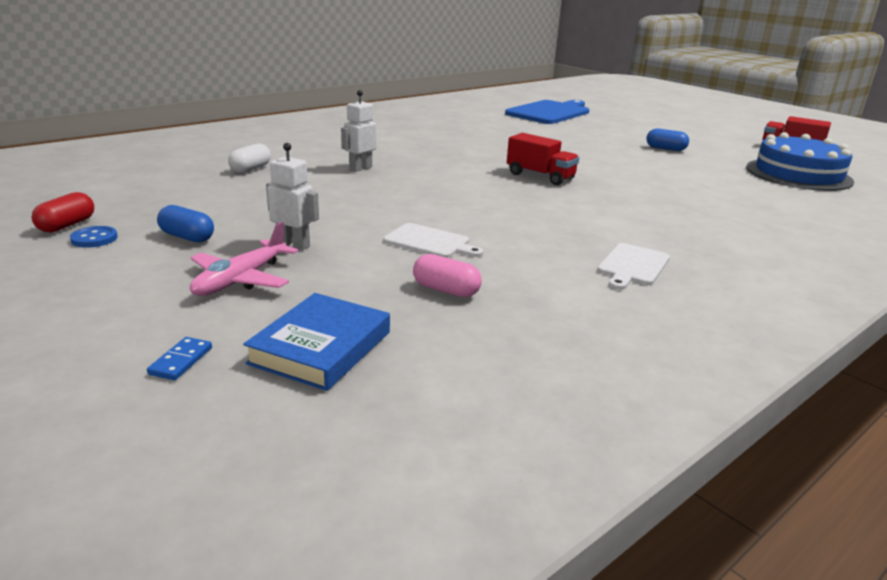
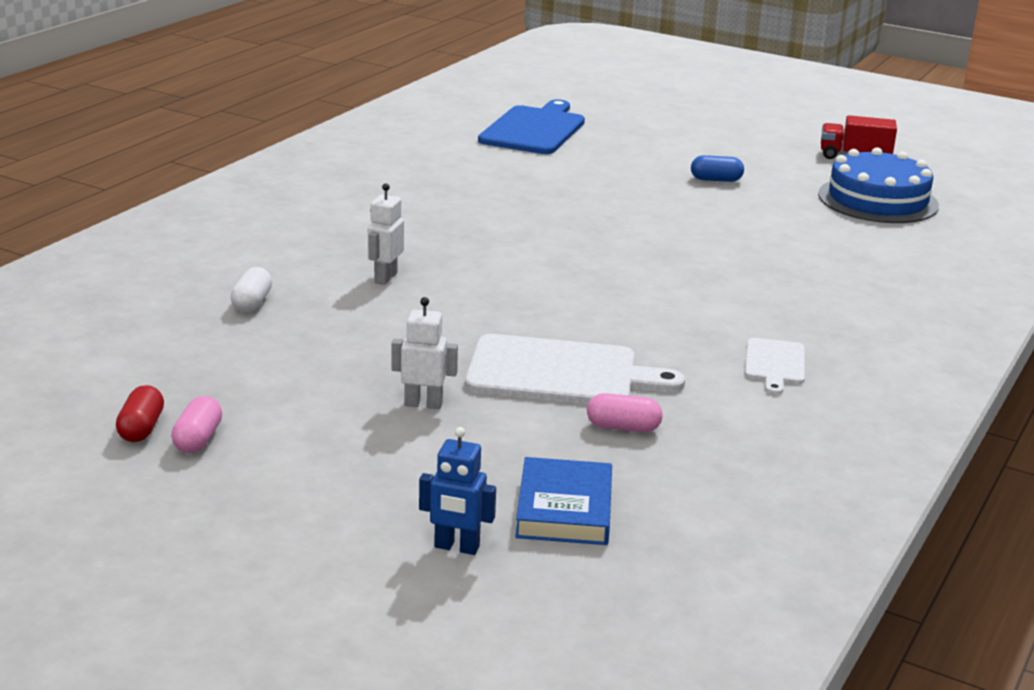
camera: 20 degrees left, 0 degrees up
(94, 239) = (198, 439): blue button -> pink capsule
(181, 361) = (456, 547): blue domino -> blue robot
(187, 237) = (298, 417): blue capsule -> none
(241, 279) = (416, 456): pink plane -> none
(429, 242) = (560, 373): white cutting board -> white cutting board, size x1.91
(540, 176) = (604, 254): red truck -> none

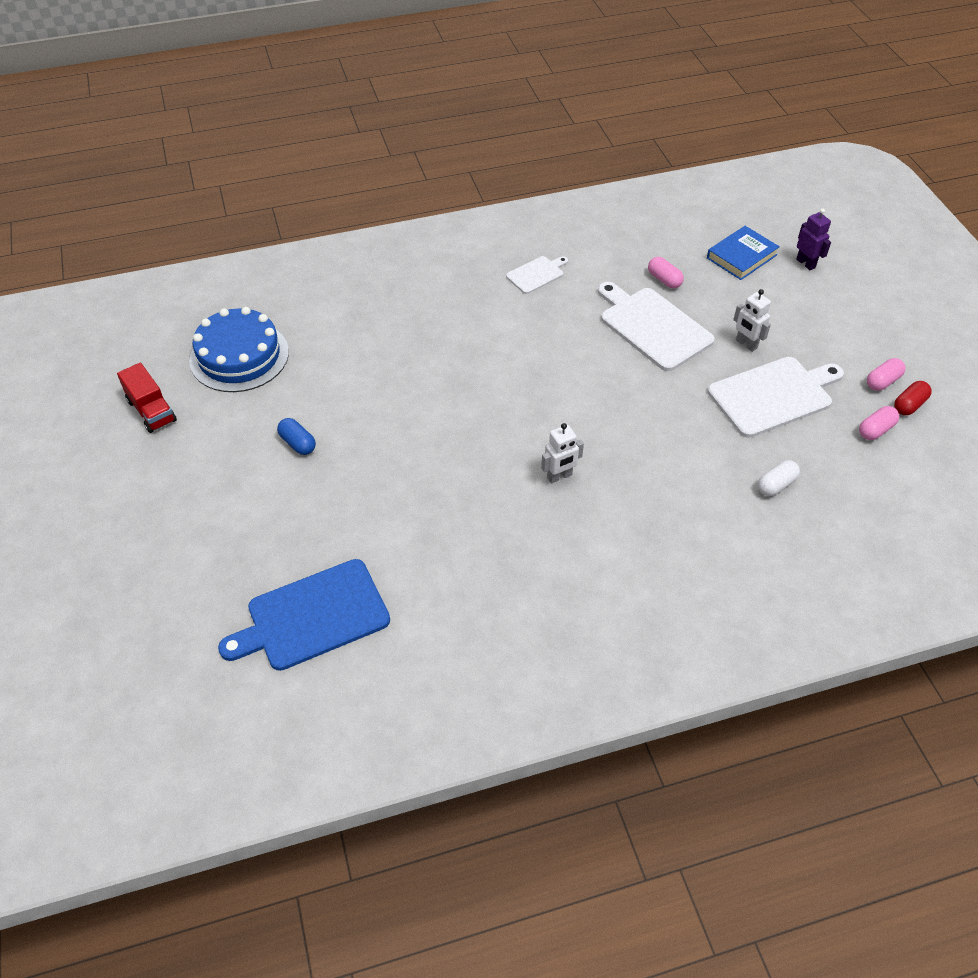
camera: 135 degrees left, 25 degrees up
(170, 387) = (875, 430): none -> pink capsule
(331, 369) = (773, 395): none -> white cutting board
(385, 278) = (666, 463): white robot -> white robot (559, 476)
(456, 547) = (806, 263): blue robot -> purple robot

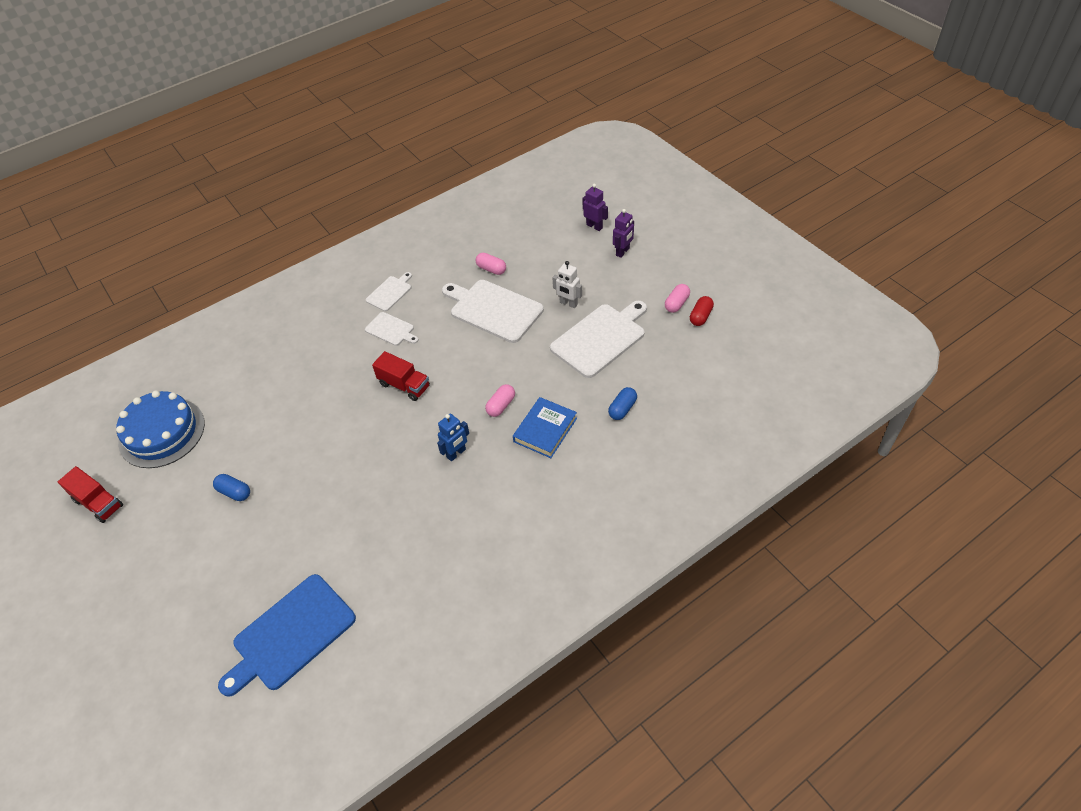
camera: 15 degrees left, 0 degrees up
(522, 382) = (404, 385): none -> red truck
(525, 316) = (391, 330): none -> white cutting board
(559, 476) = (456, 453): white robot -> blue robot
(741, 256) = (545, 234): blue book -> blue book (545, 430)
(776, 485) = (622, 409): white capsule -> blue capsule
(832, 302) = (623, 252): none -> purple robot
(875, 430) = (682, 343): pink capsule -> pink capsule (501, 405)

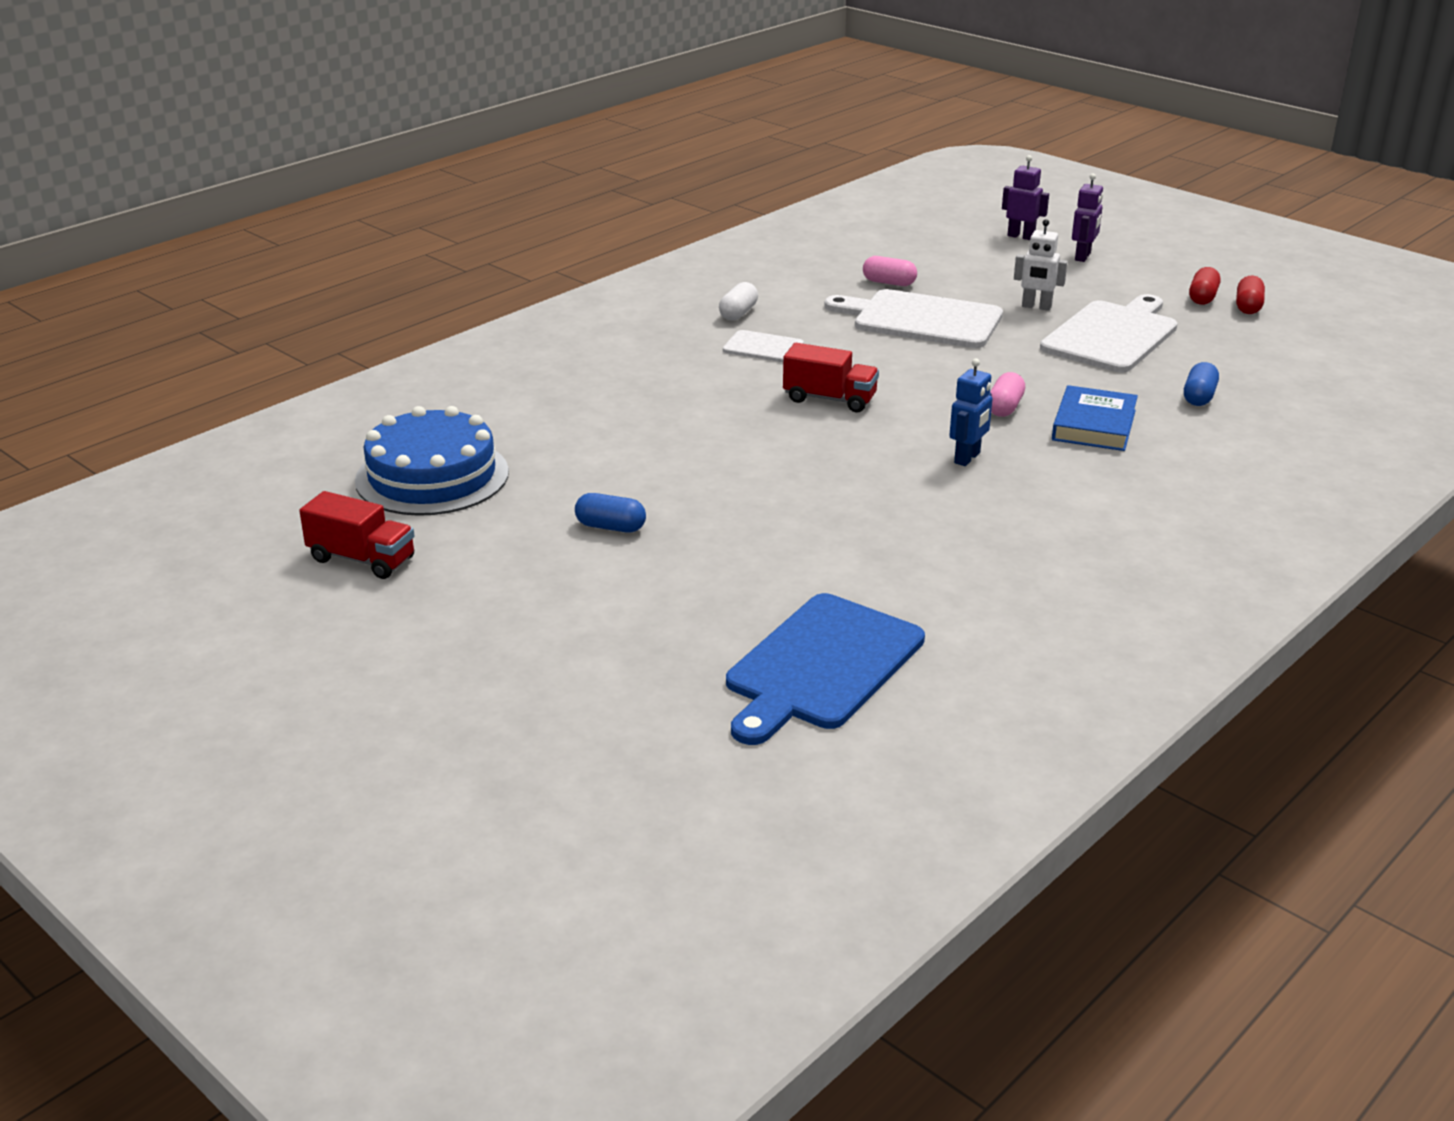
camera: 15 degrees left, 20 degrees down
(390, 292) = (738, 313): white cutting board -> white capsule
(676, 304) = (1202, 298): pink capsule -> red capsule

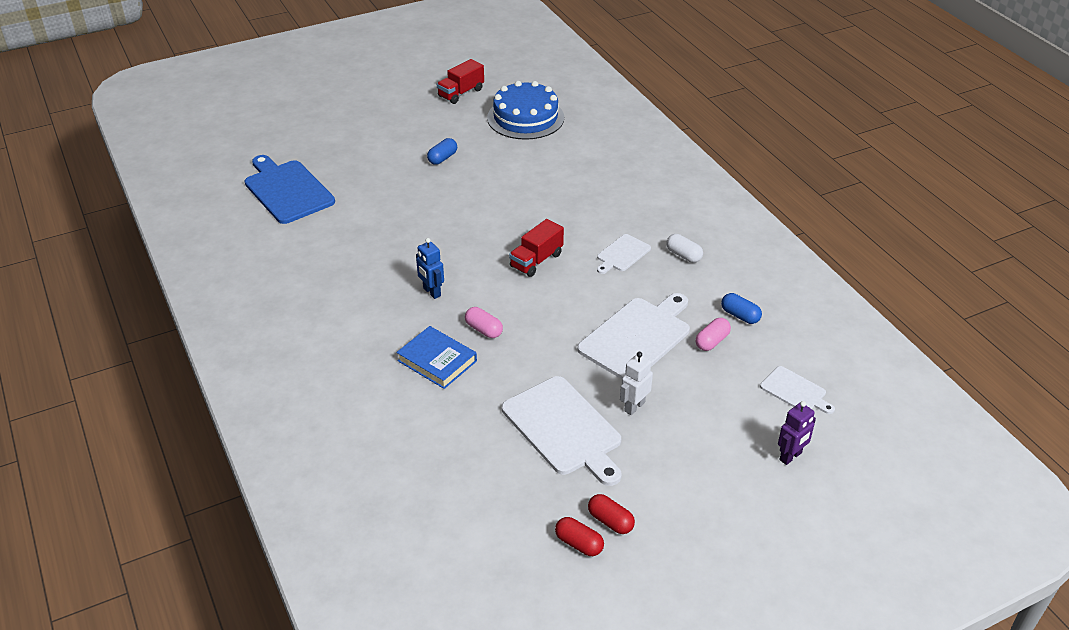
camera: 110 degrees right, 10 degrees up
(926, 241) = (795, 391): none -> white cutting board
(1083, 257) = (729, 480): purple robot -> none
(1199, 397) = (443, 431): blue capsule -> blue capsule (740, 316)

